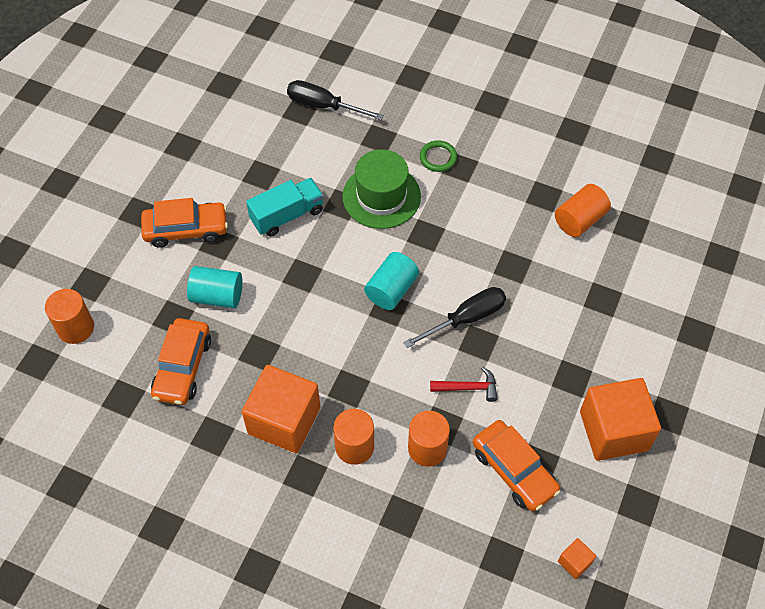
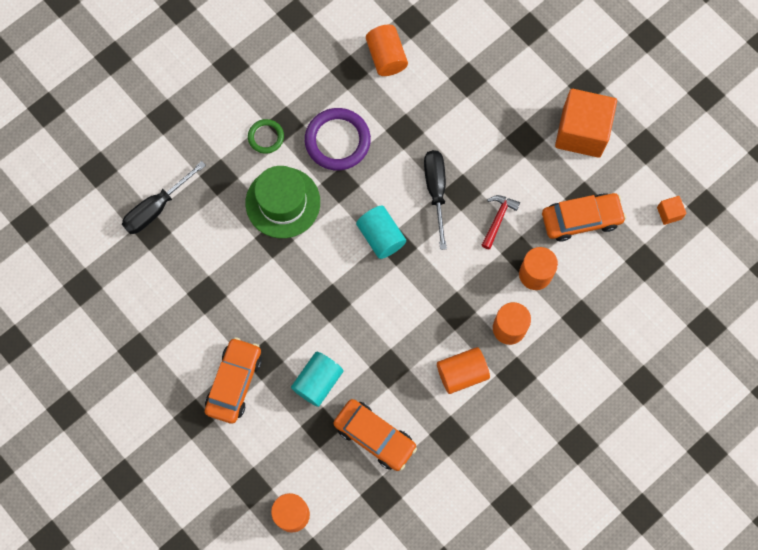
camera: 65 degrees left, 15 degrees up
(284, 420) = (462, 373): orange cube -> orange cylinder
(287, 215) = (263, 290): turquoise truck -> none
(468, 215) = (337, 141): none -> purple ring

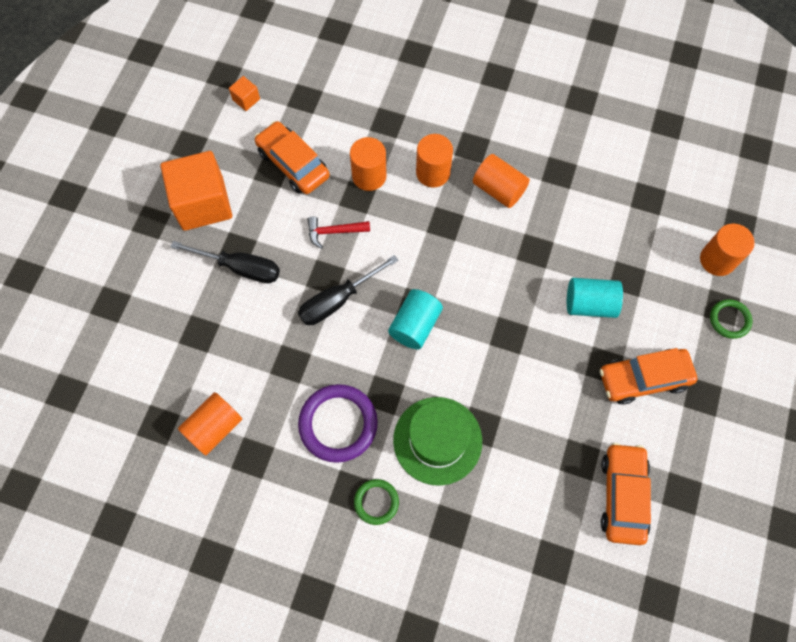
camera: 120 degrees left, 5 degrees down
(156, 208) = (525, 573): black screwdriver -> black screwdriver (240, 268)
(237, 486) = (729, 320): none -> green ring
(374, 436) = (603, 230): orange car -> orange car (622, 495)

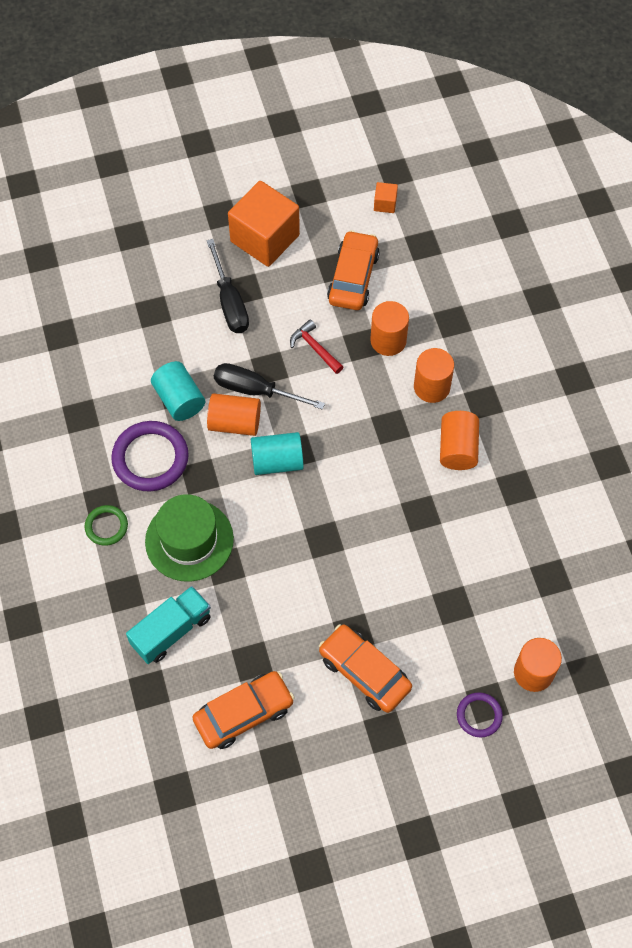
camera: 55 degrees right, 5 degrees down
(214, 427) = (85, 374): orange cylinder -> orange cylinder (235, 423)
(511, 508) = (171, 631): none -> turquoise truck
(589, 304) = (403, 587): turquoise cylinder -> turquoise cylinder (179, 399)
(729, 320) = (479, 715): green ring -> purple ring

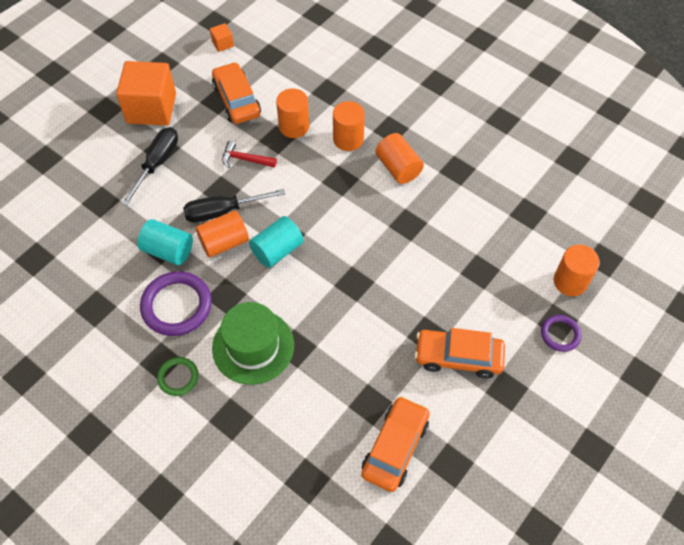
camera: 35 degrees left, 5 degrees down
(171, 631) = (291, 423): turquoise truck -> none
(230, 302) = (157, 163): black screwdriver -> black screwdriver turned 105 degrees counterclockwise

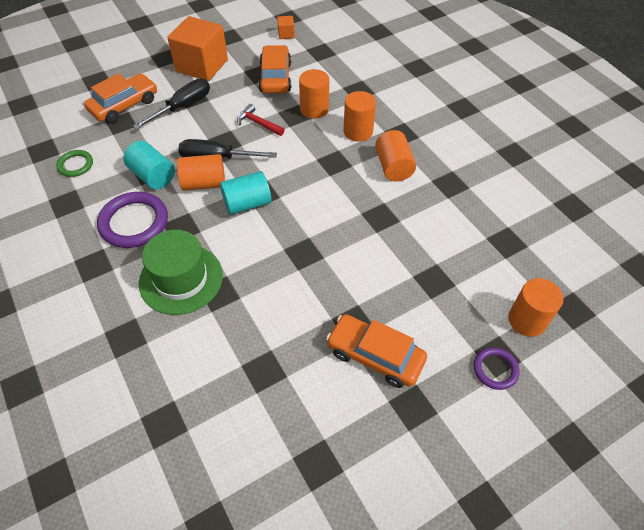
camera: 20 degrees right, 5 degrees down
(178, 377) = (100, 284): green ring -> green ring (75, 165)
(395, 447) = (267, 424): orange car -> orange car (124, 105)

